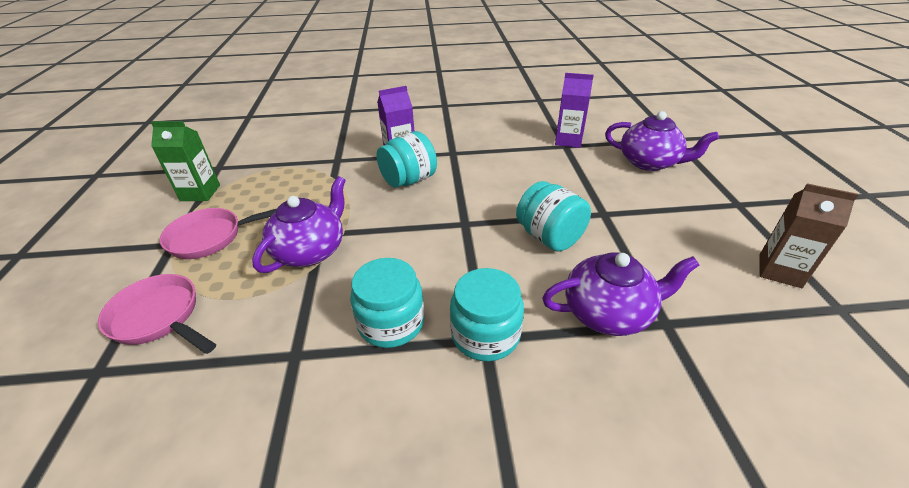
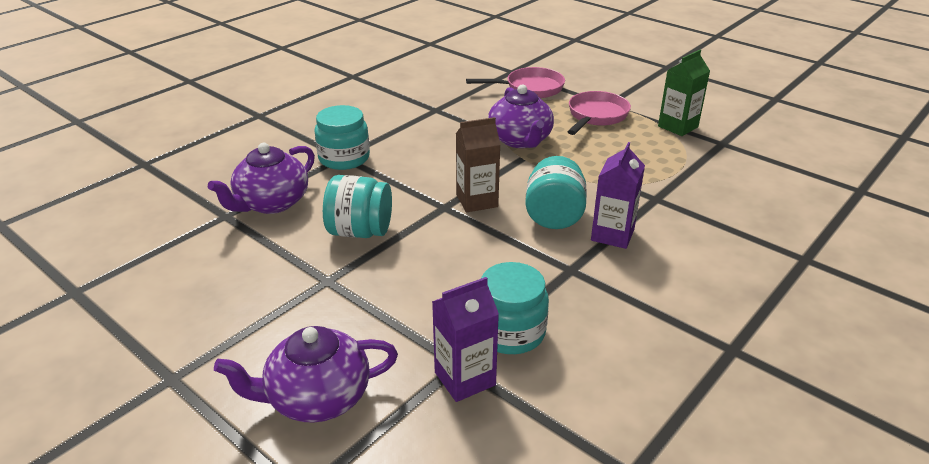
camera: 135 degrees right, 5 degrees down
(391, 322) = (406, 138): turquoise jar -> turquoise jar (510, 332)
(779, 271) = (126, 304): brown carton -> brown carton (477, 201)

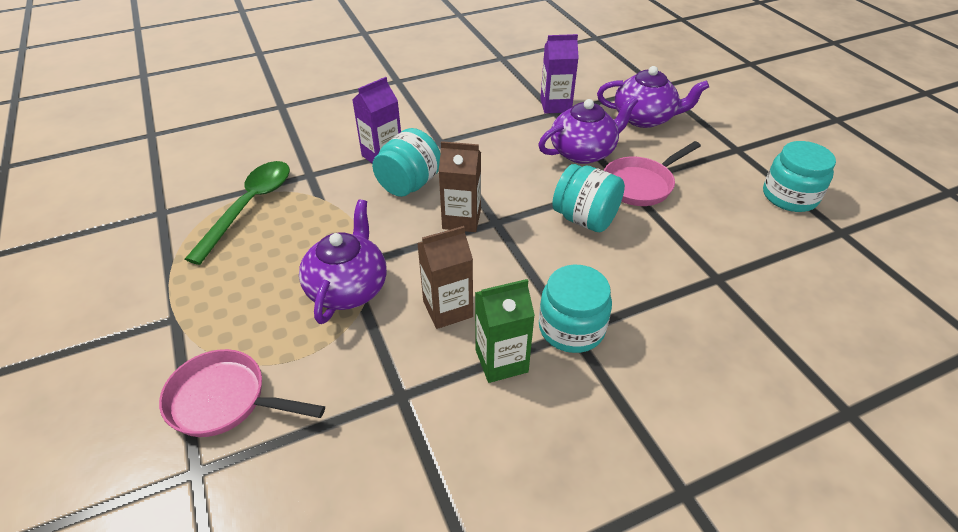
camera: 155 degrees left, 10 degrees up
(271, 203) = (668, 280): purple teapot -> purple teapot (583, 152)
(439, 147) = (447, 309): none -> brown carton
(510, 332) = (513, 119): turquoise jar -> turquoise jar (789, 196)
(596, 116) = (219, 299): pink pan -> pink pan (641, 184)
(664, 163) = (249, 207): none -> green spoon
(678, 126) = (162, 249): green carton -> green carton (501, 361)

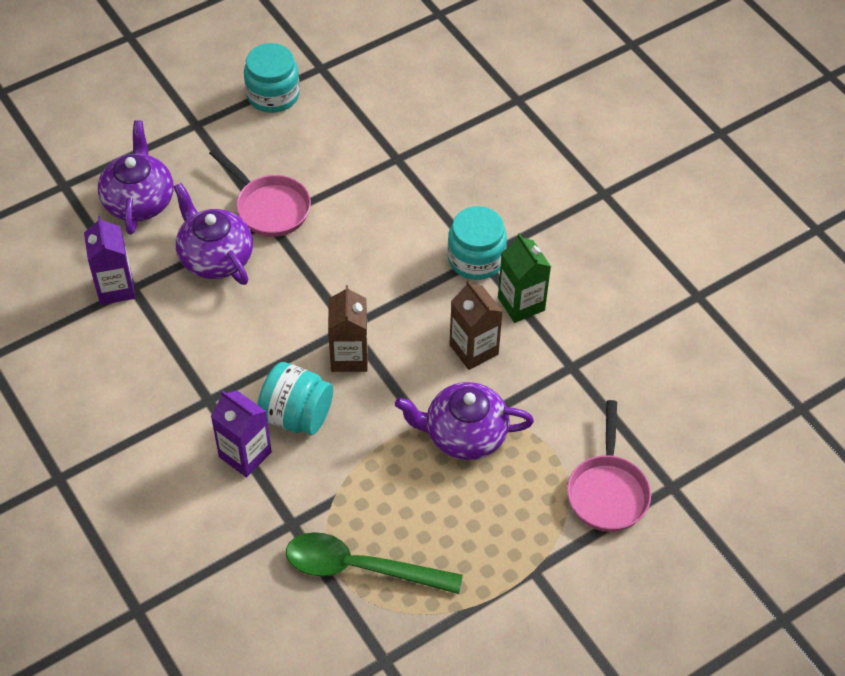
camera: 100 degrees left, 10 degrees up
(585, 219) = (332, 253): turquoise jar -> none

